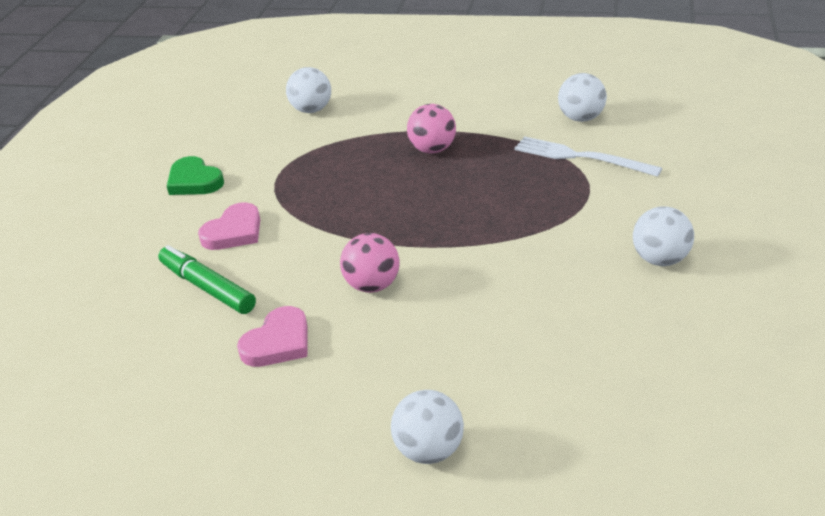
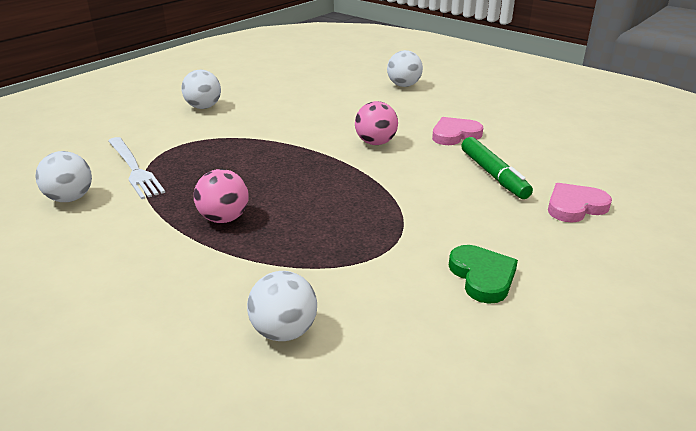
camera: 155 degrees left, 5 degrees down
(234, 232) = (457, 208): pink heart -> pink heart (575, 206)

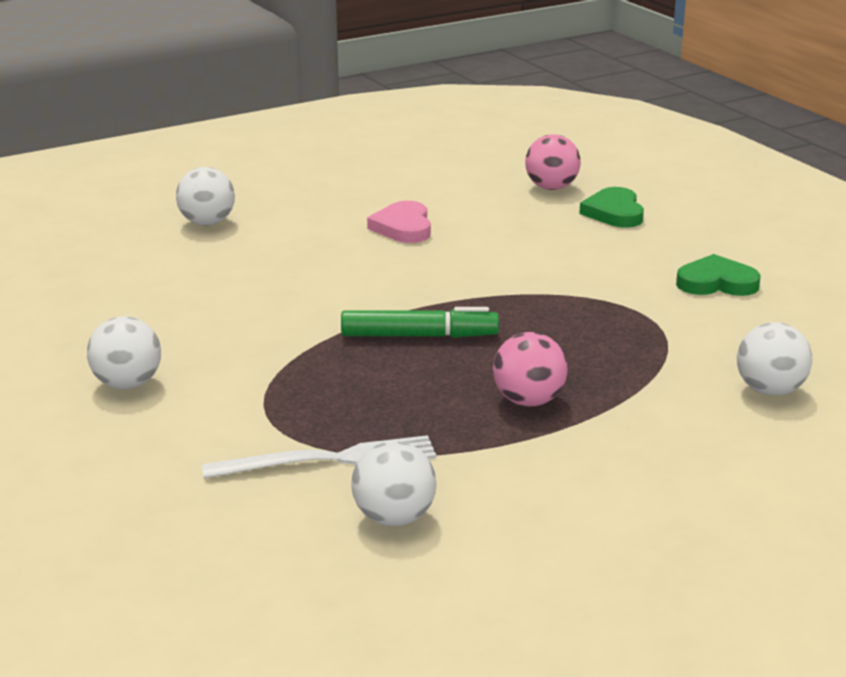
camera: 70 degrees left, 5 degrees down
(375, 143) = (386, 276): pink ball -> pink ball (551, 188)
(493, 175) = (523, 231): green marker -> green marker (418, 336)
(575, 206) = (614, 212): pink heart -> green heart

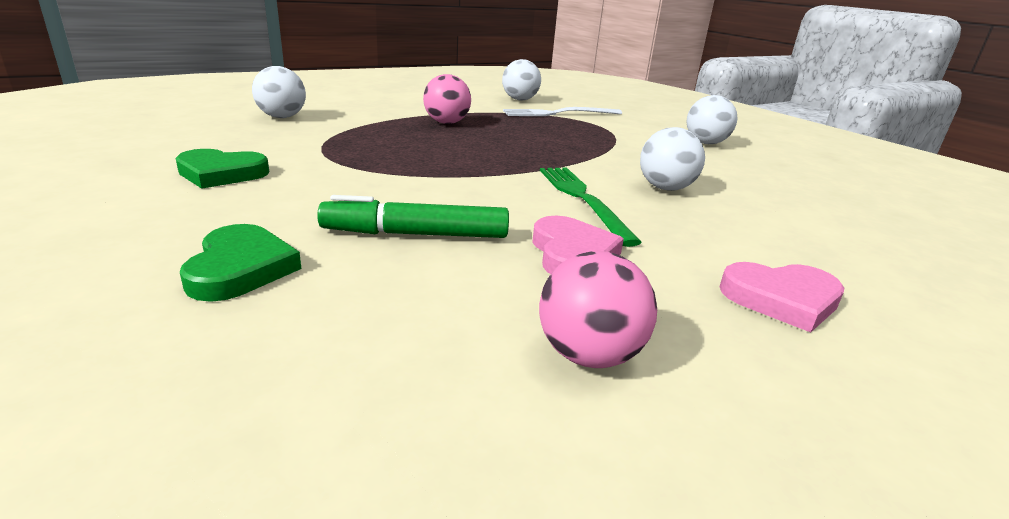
camera: 175 degrees right, 0 degrees up
(207, 223) = (844, 271): white ball -> white ball (665, 188)
(279, 207) = (781, 299): none -> pink heart
(374, 273) = (582, 199): none -> green fork
(418, 336) = (523, 153): green marker -> green marker (416, 234)
(551, 188) = (309, 335): pink ball -> pink ball (588, 355)

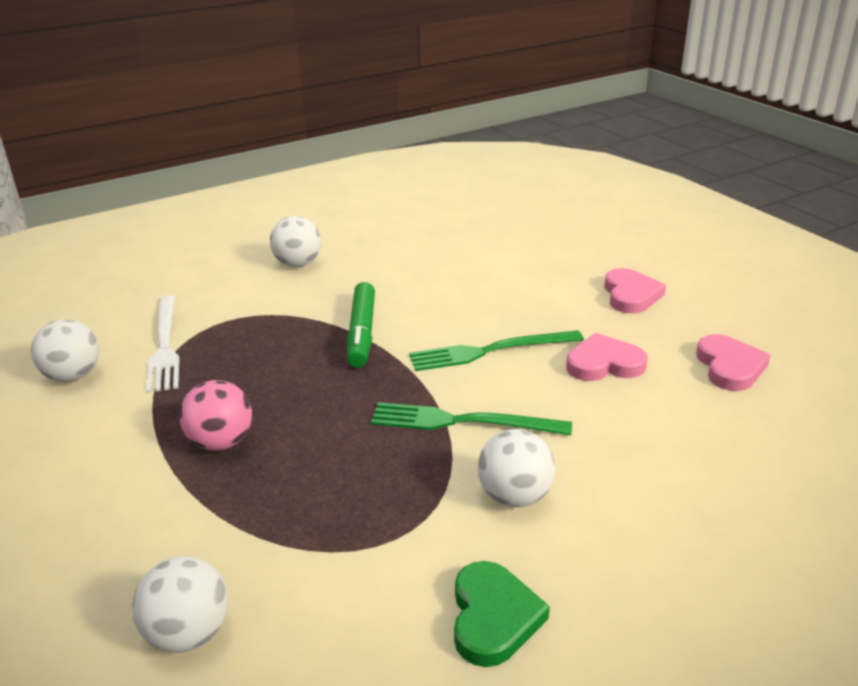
camera: 85 degrees left, 5 degrees up
(240, 268) = (710, 528): green heart -> none
(416, 234) = (603, 440): green marker -> green marker (362, 332)
(459, 181) = (462, 422): none -> green fork
(588, 355) = (729, 367): pink ball -> pink heart
(665, 188) = (447, 306): white ball -> white ball (514, 496)

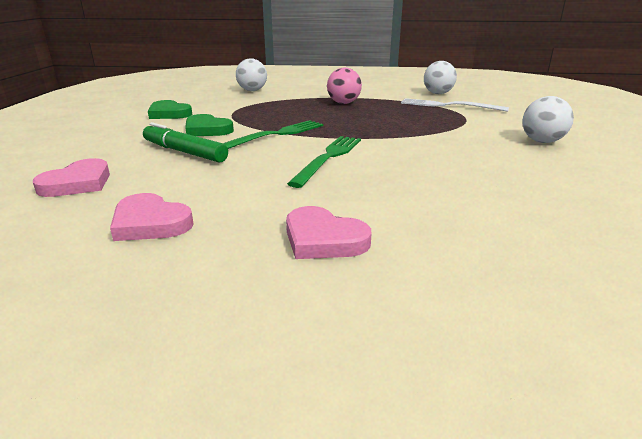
camera: 125 degrees right, 5 degrees down
(362, 332) = (406, 137): green marker -> green marker (184, 152)
(514, 496) = (207, 130): white ball -> green heart
(604, 364) = (250, 182): pink heart -> pink heart (78, 183)

